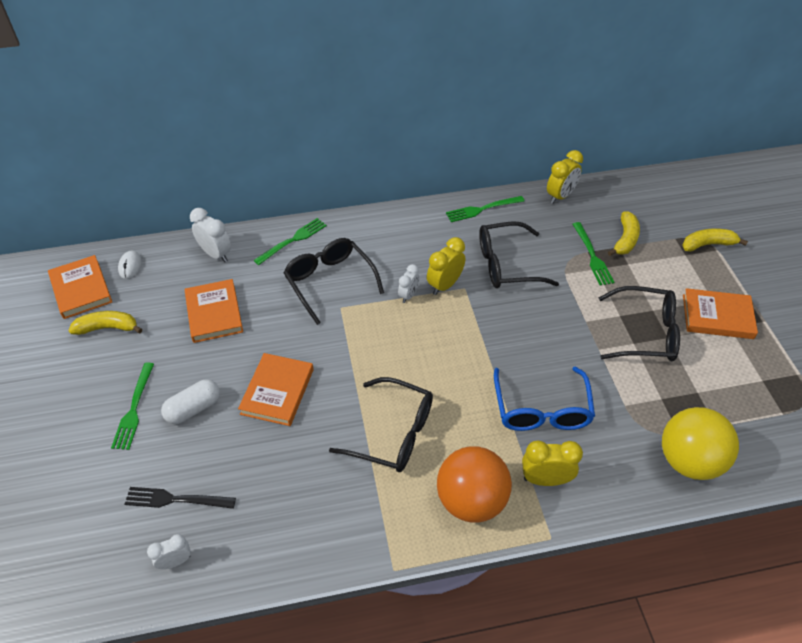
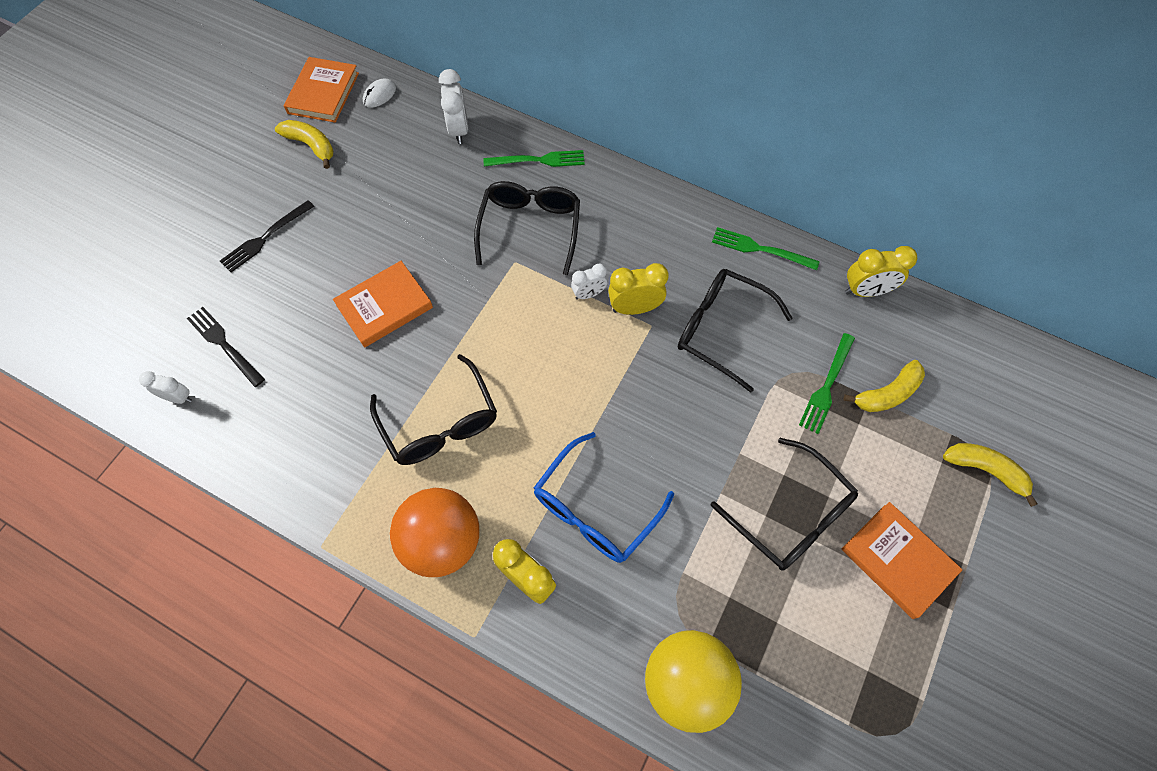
camera: 40 degrees right, 15 degrees up
(134, 409) = (265, 238): green fork -> black fork
(193, 408) = (307, 272): white capsule -> none
(214, 313) = (404, 190): orange book -> none

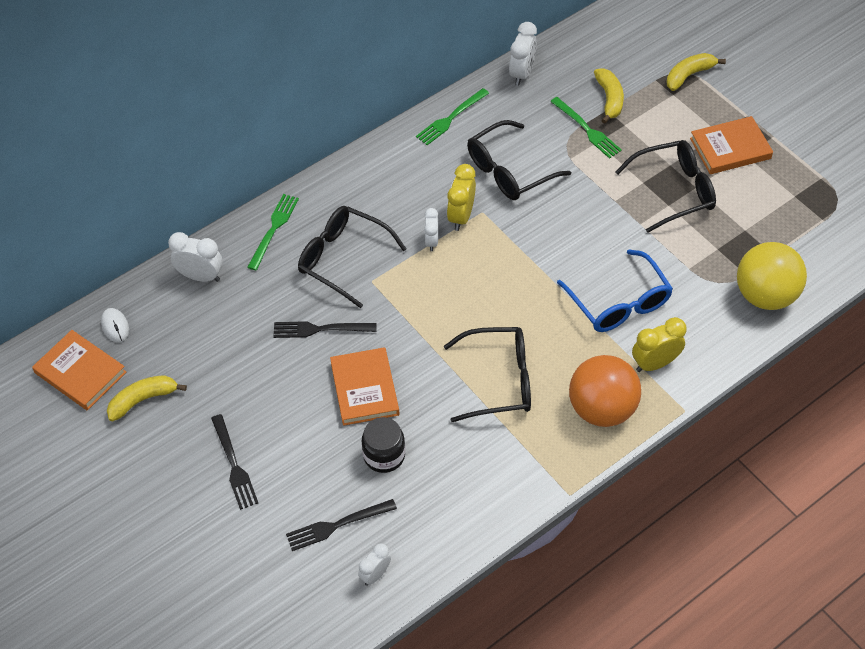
camera: 65 degrees left, 10 degrees down
(313, 353) = (384, 455): none -> black jar
(438, 242) = (319, 329): none -> black fork
(866, 291) = (521, 74): yellow clock -> white clock

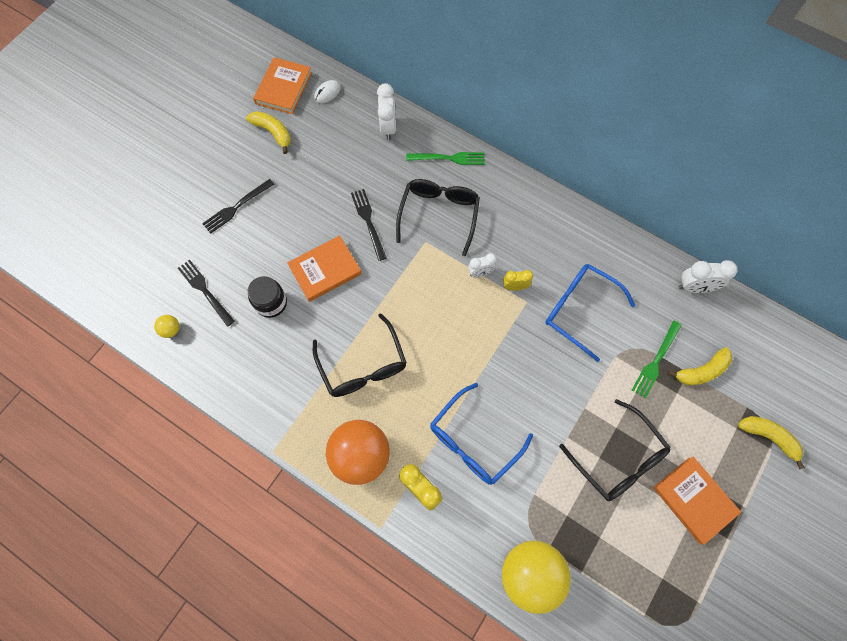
camera: 70 degrees right, 15 degrees up
(375, 574) = (171, 329): white clock -> yellow ball
(450, 119) = (615, 246): green fork -> none
(461, 216) = (515, 287): yellow clock -> yellow clock, size x0.64
(509, 171) = (579, 310): black glasses -> blue glasses

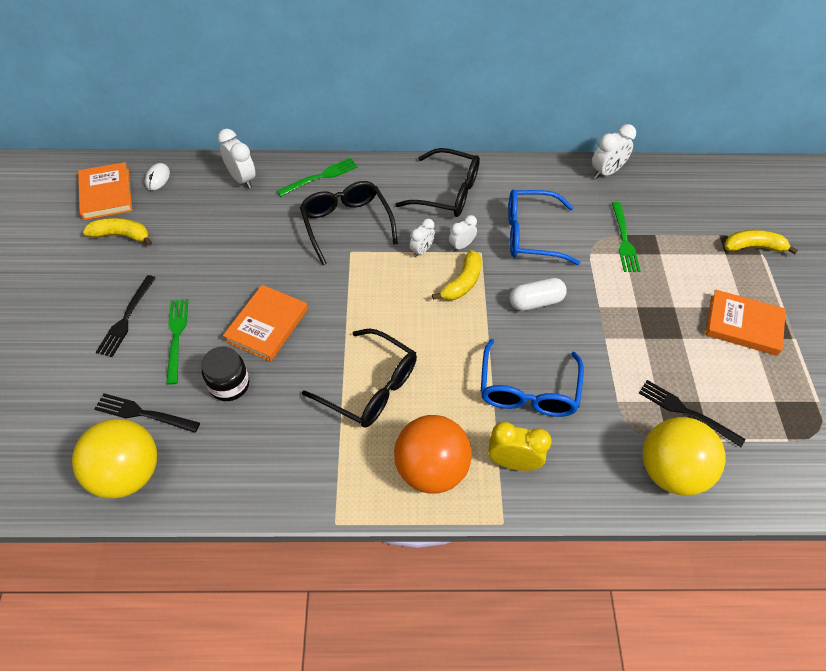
camera: 35 degrees left, 15 degrees down
(171, 329) = (128, 473): yellow ball -> yellow ball, size x2.49
(260, 242) = (176, 336): none -> green fork
(368, 221) = (280, 262): black fork -> black fork (685, 411)
(515, 287) = (461, 246): yellow clock -> white clock
(536, 372) = (536, 302): none -> white capsule
(618, 459) = (660, 330): black glasses -> black glasses (448, 193)
(701, 371) = (664, 228): yellow banana -> yellow banana (462, 282)

